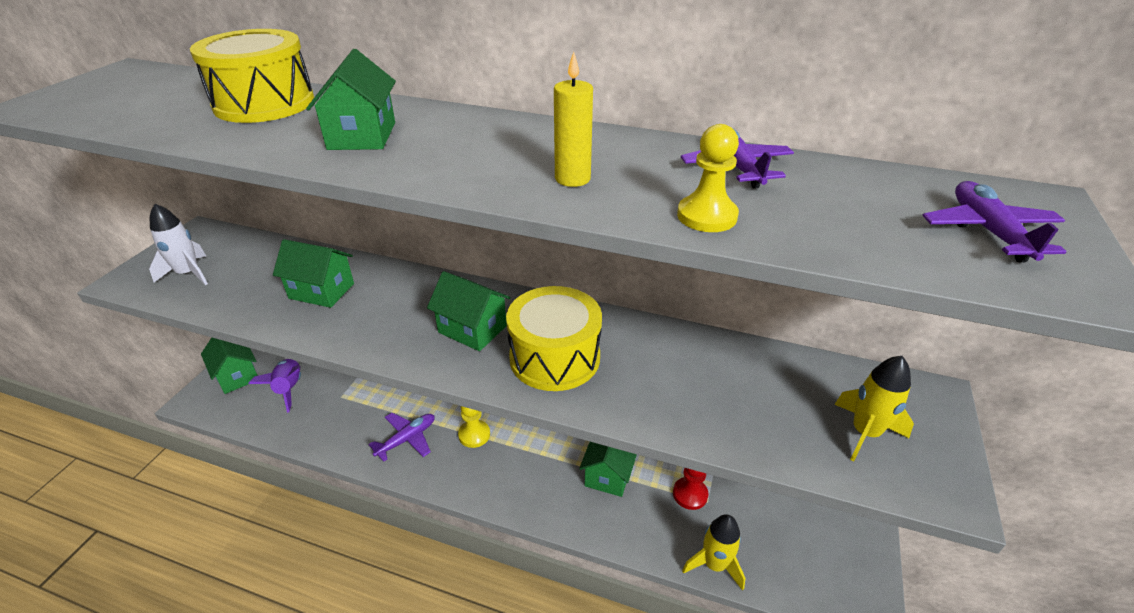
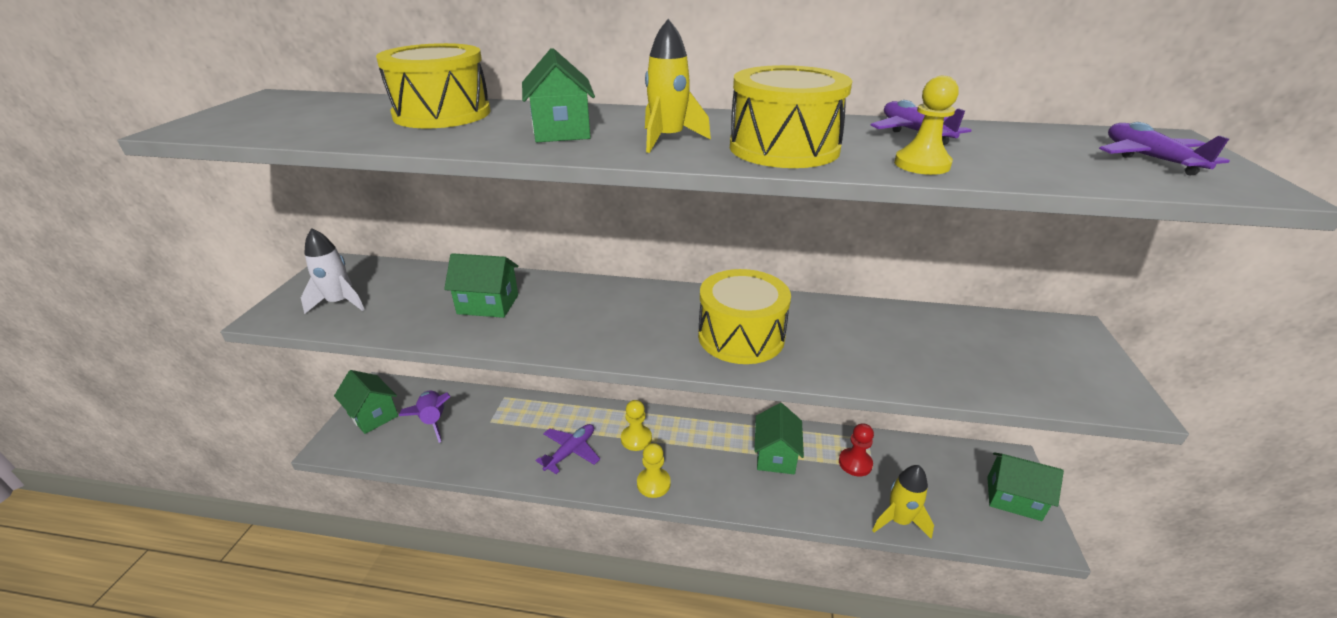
camera: 10 degrees left, 5 degrees down
(472, 329) = (652, 321): green house -> green house (1013, 498)
(476, 485) = (653, 483): none -> yellow pawn
(572, 179) = (784, 148): yellow candle -> yellow drum
(865, 433) = (1036, 364): yellow rocket -> yellow rocket (668, 139)

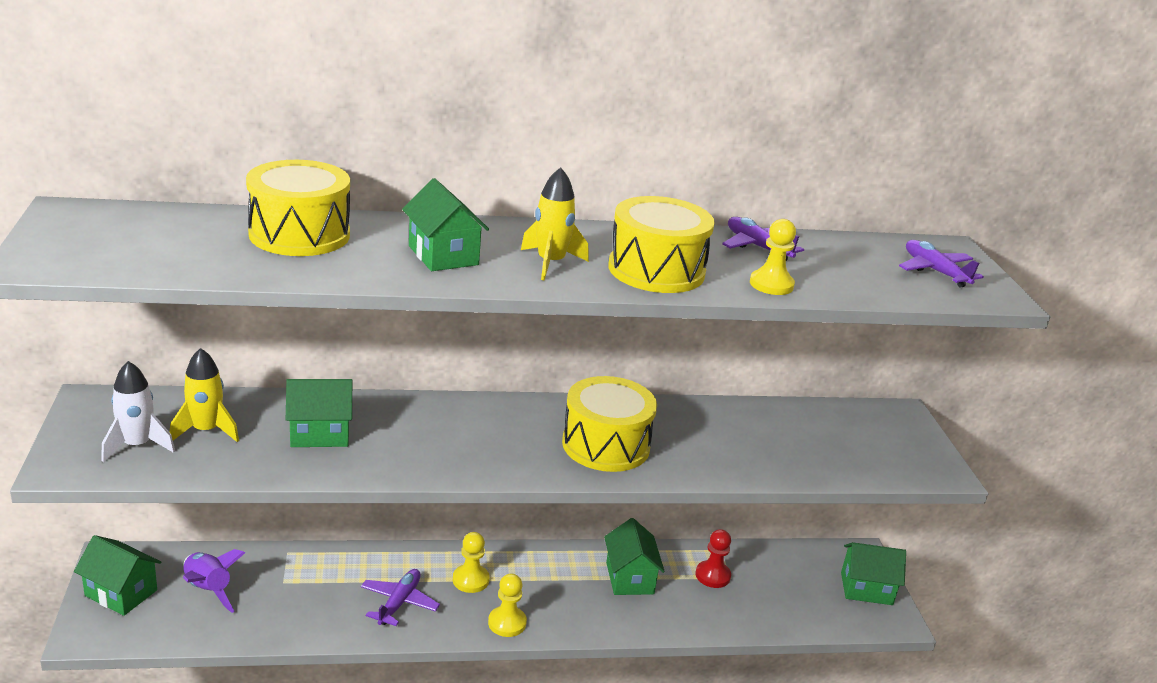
camera: 20 degrees left, 5 degrees down
(898, 520) = (764, 623): yellow rocket -> yellow rocket (206, 431)

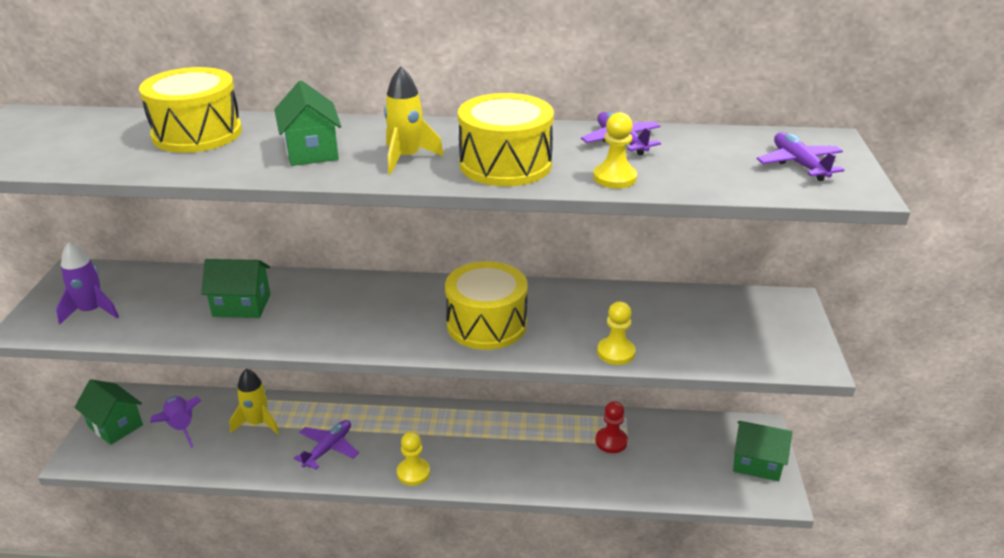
camera: 15 degrees right, 5 degrees up
(137, 445) = (91, 311): white rocket -> purple rocket
(206, 431) = (151, 300): yellow rocket -> yellow rocket (258, 423)
(470, 580) = (394, 432): yellow pawn -> yellow pawn (615, 352)
(629, 578) = (534, 439): green house -> none

